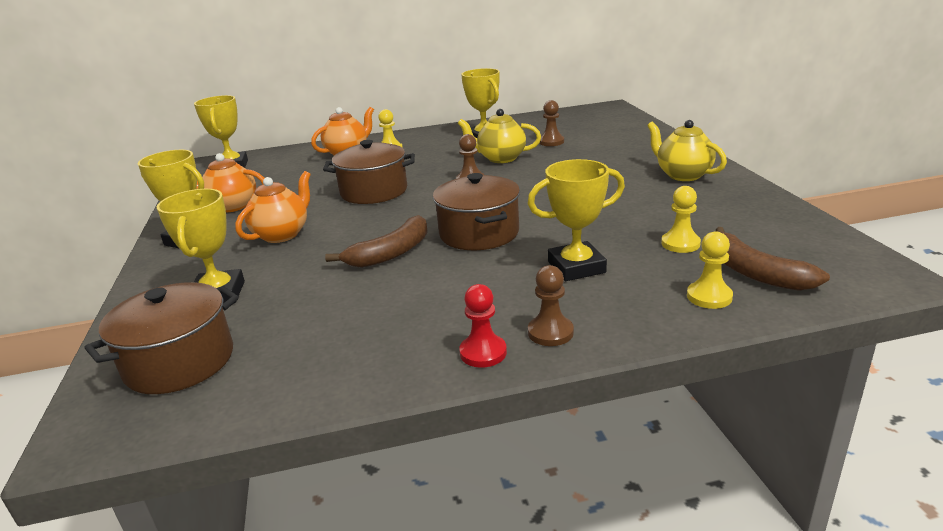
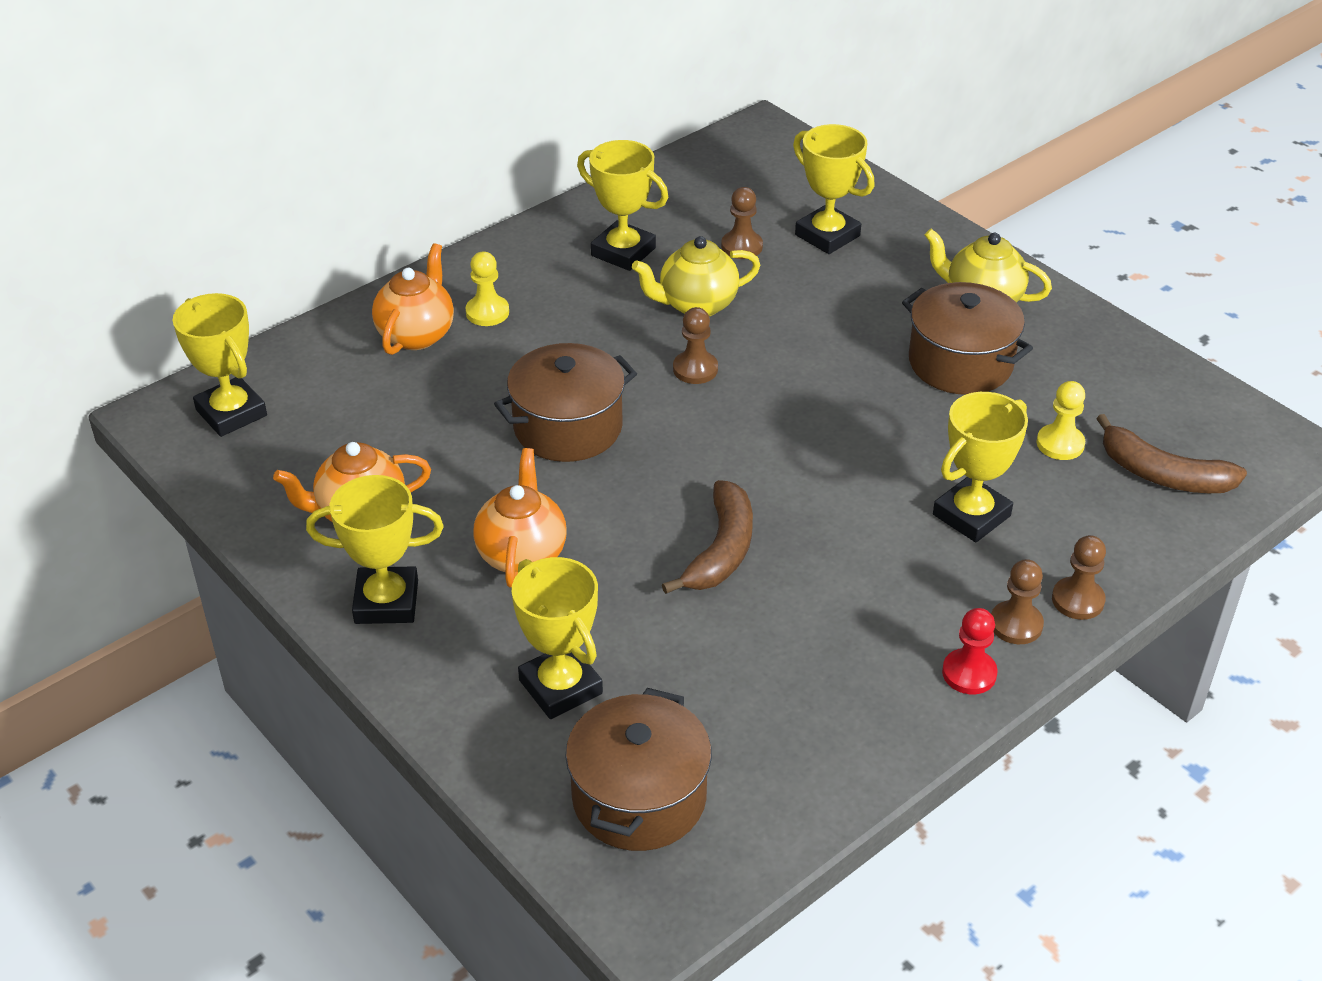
camera: 30 degrees left, 15 degrees up
(479, 233) = (805, 483): brown pot -> brown pot (960, 363)
(606, 142) = (827, 235): none -> yellow trophy
(616, 329) = (1077, 600): none -> brown pawn
(709, 297) = (1138, 525): yellow pawn -> none

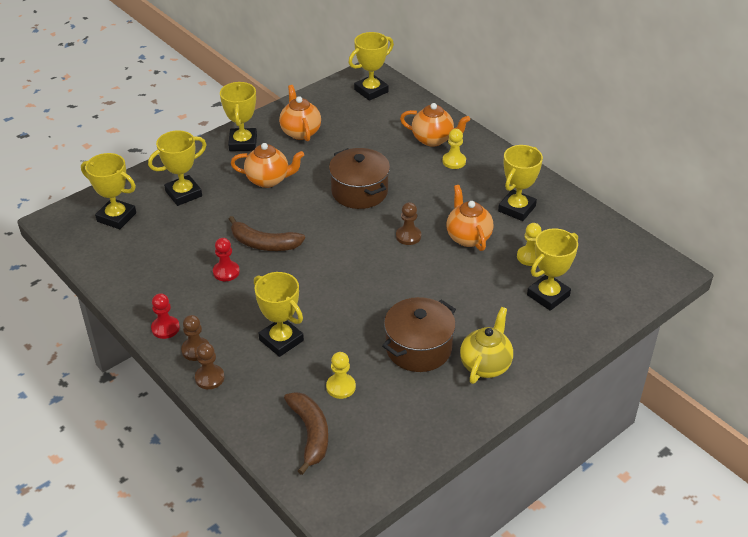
camera: 90 degrees right, 0 degrees up
(639, 797) = (116, 217): brown pot -> yellow trophy
(696, 305) = (468, 237): yellow teapot -> orange teapot
(741, 246) = (529, 257): brown pawn -> yellow pawn
(805, 599) = (226, 272): none -> red pawn
(1163, 474) = (310, 433): brown banana -> brown banana turned 135 degrees clockwise

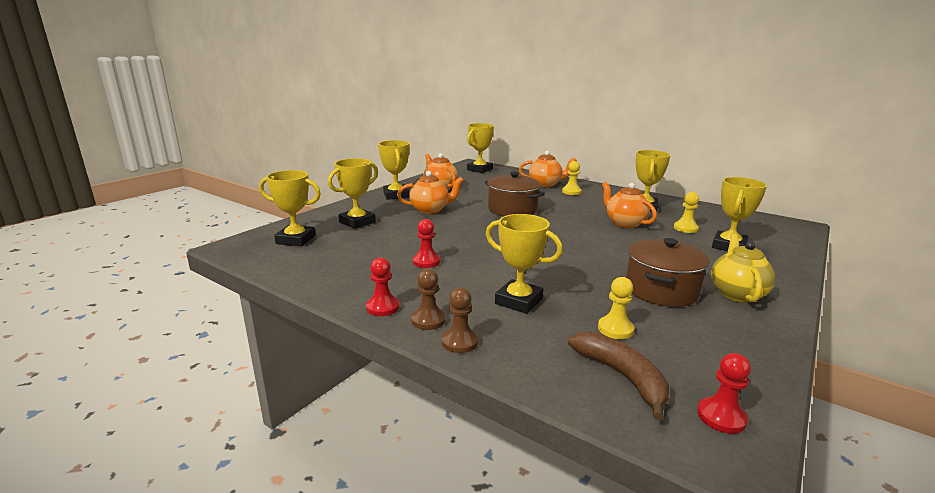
camera: 15 degrees left, 20 degrees down
(264, 244) = (451, 242): brown banana -> none
(353, 479) = (721, 417): none -> red pawn
(408, 236) = (576, 227): brown pawn -> none

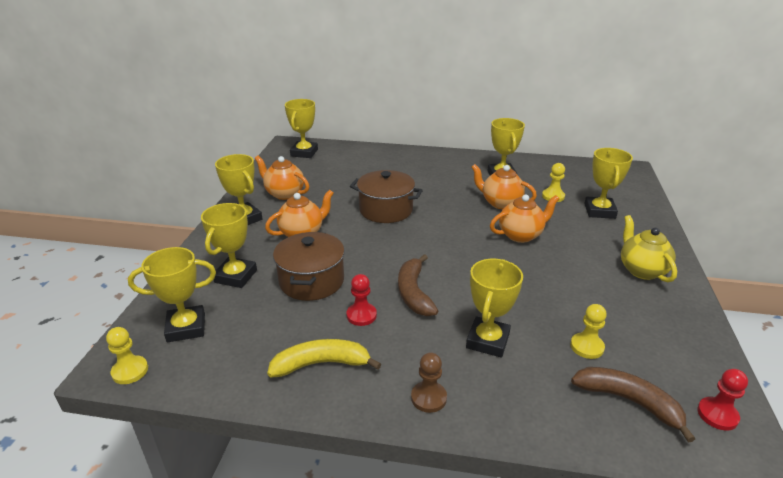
camera: 25 degrees left, 10 degrees up
(366, 280) = (321, 364): none -> yellow banana
(382, 307) = (371, 397): red pawn -> none
(459, 342) = (478, 415): brown pawn -> none
(484, 259) = (414, 293): none -> brown banana
(518, 301) = (487, 341): yellow trophy -> yellow trophy turned 75 degrees counterclockwise
(545, 184) = (389, 162): orange teapot -> orange teapot (521, 235)
(571, 192) = (422, 168): yellow pawn -> yellow pawn (130, 371)
(661, 290) = (587, 285): brown pot -> brown pot (311, 281)

